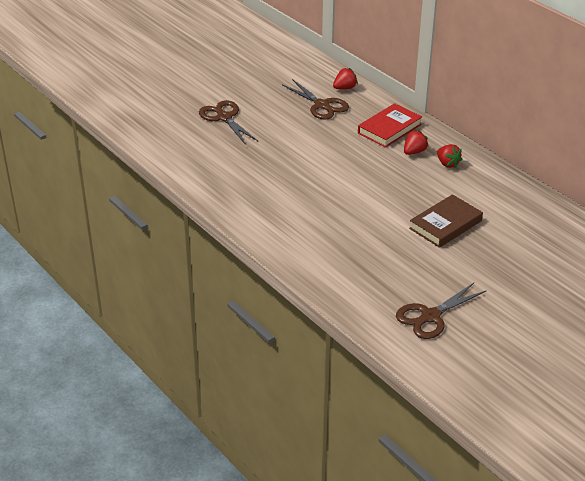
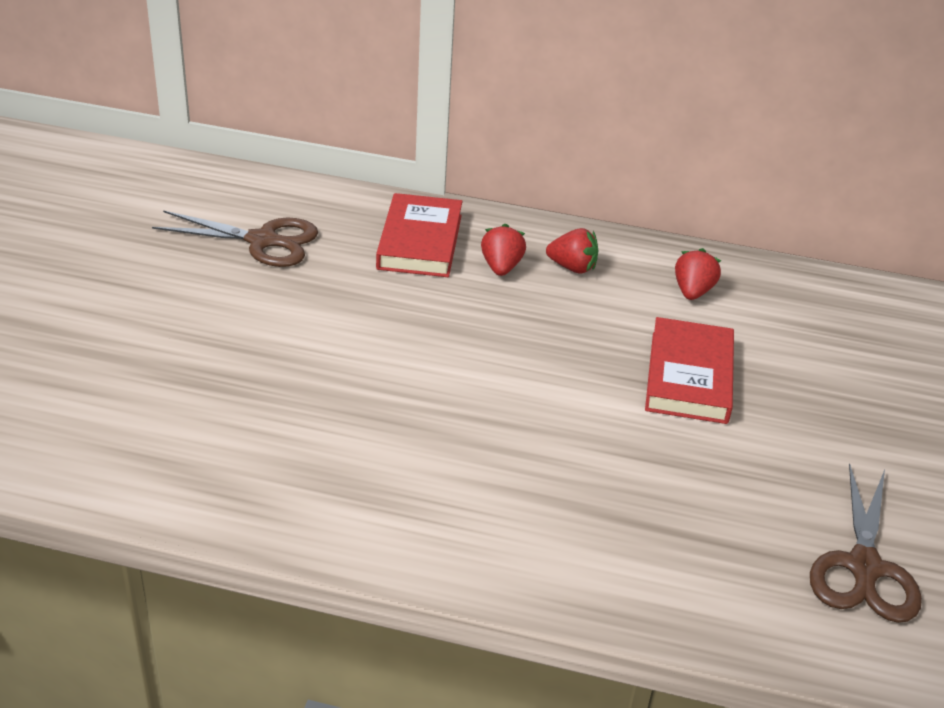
camera: 40 degrees left, 0 degrees up
(224, 117) = (97, 332): brown scissors -> none
(344, 88) = (271, 196): red strawberry -> red strawberry (692, 291)
(445, 225) = (689, 377): brown book -> red book

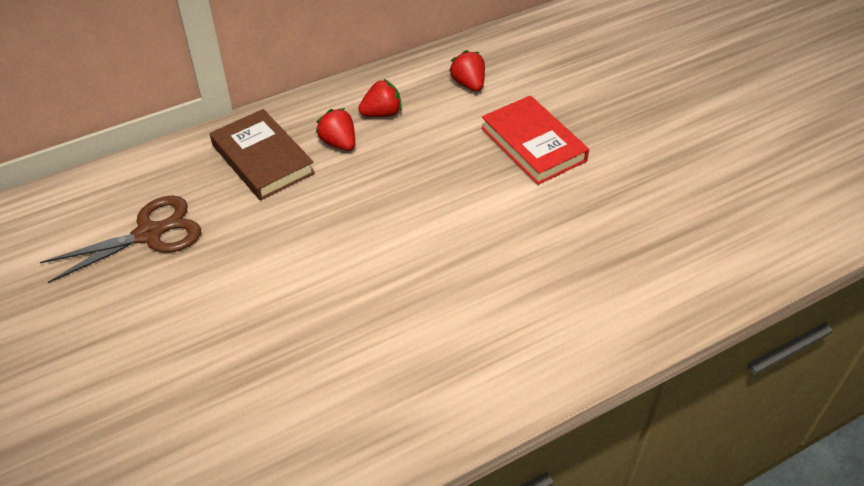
camera: 40 degrees left, 10 degrees up
(420, 242) = (262, 159): red book -> brown book
(864, 567) = (742, 199): brown scissors -> none

